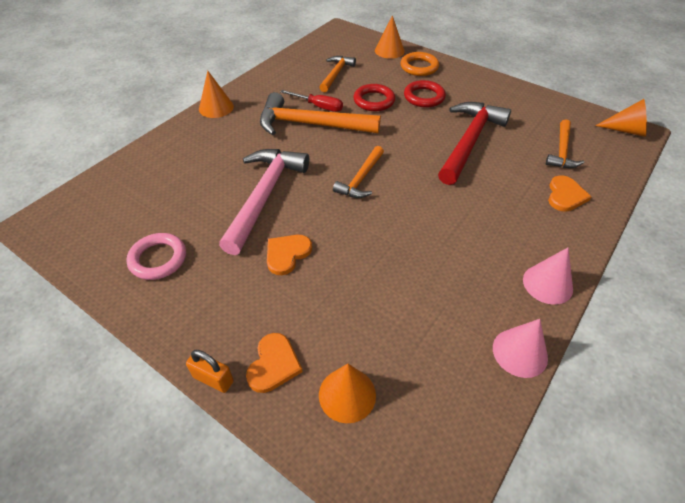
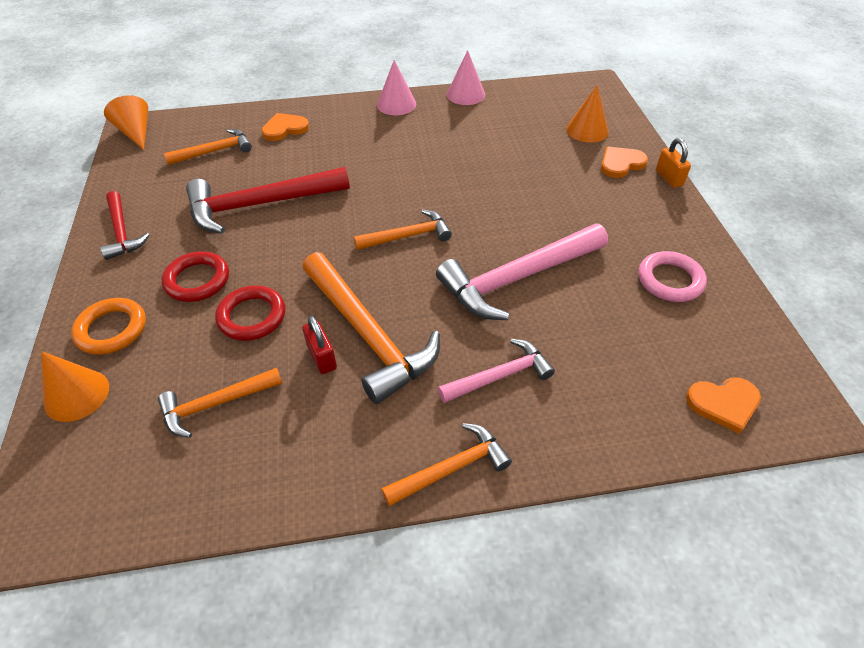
camera: 135 degrees left, 0 degrees up
(216, 107) = (451, 468): orange cone -> orange hammer
(226, 145) = (500, 376): none -> pink hammer
(287, 254) = (548, 217): orange heart -> orange heart (724, 403)
(319, 106) = (322, 357): red screwdriver -> red padlock
(499, 91) = (122, 232): none -> red hammer

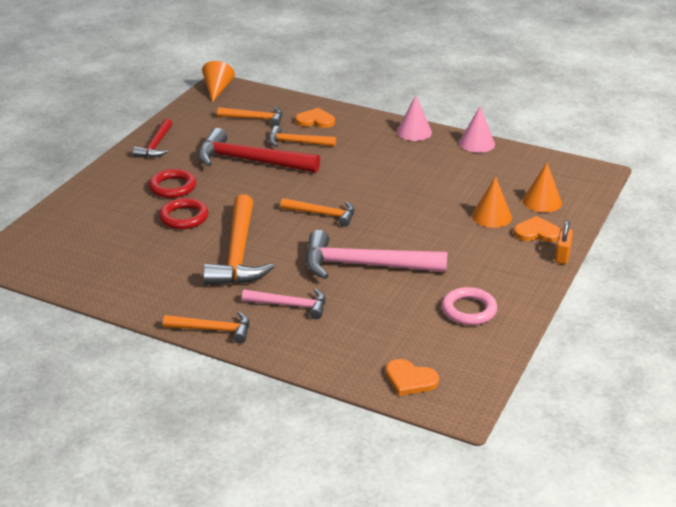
camera: 35 degrees right, 15 degrees down
(76, 395) = (63, 215): orange cone -> orange cone (491, 216)
(111, 329) = (106, 192): orange ring -> none
(216, 404) = (125, 249): orange hammer -> orange hammer (297, 142)
(322, 357) = (200, 252): red padlock -> none

